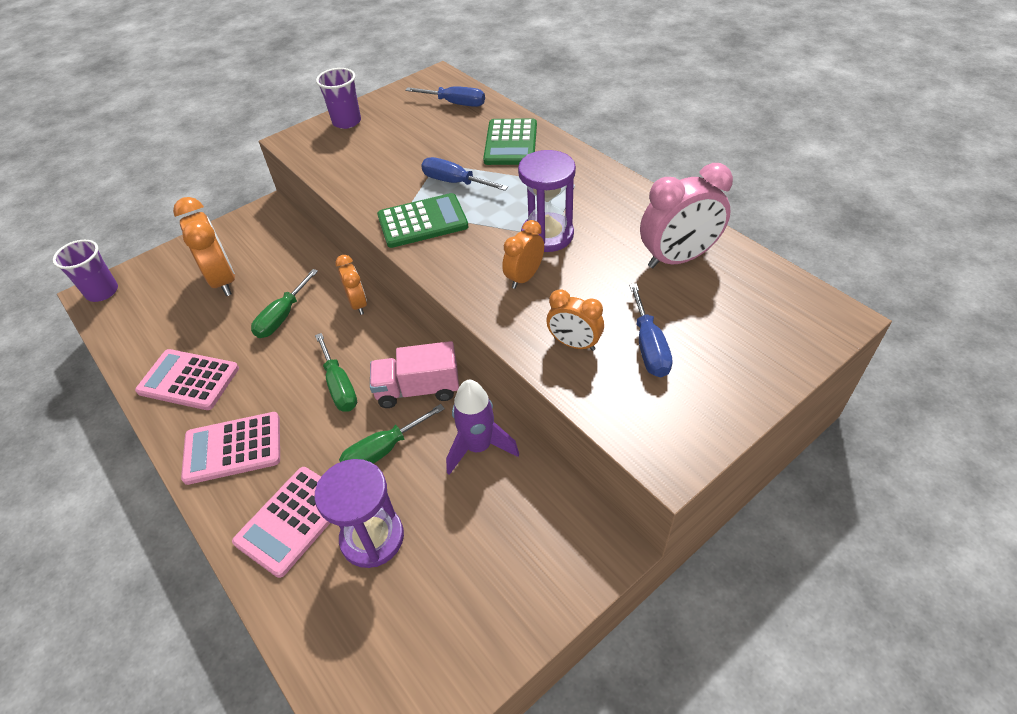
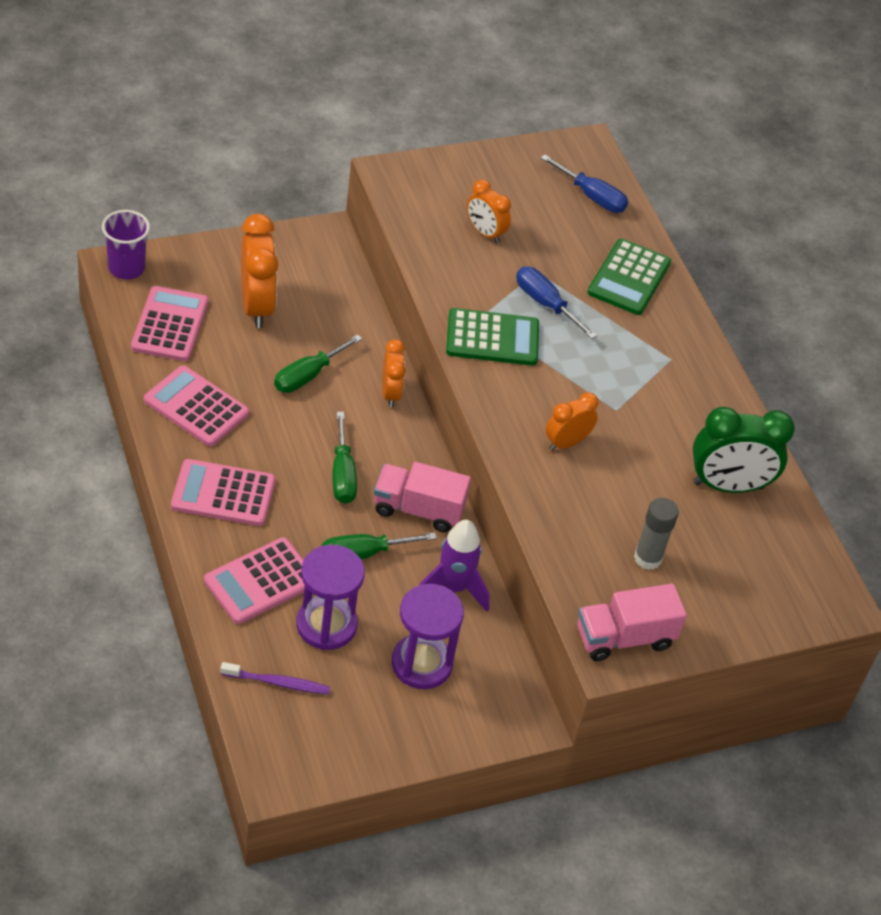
camera: 10 degrees right, 0 degrees up
(150, 321) = (170, 325): none -> pink calculator
(342, 626) = (277, 682): none -> purple toothbrush
(347, 122) = (458, 172): purple cup -> none
(547, 235) = (612, 406): purple hourglass -> purple hourglass (421, 664)
(574, 344) = (580, 527): orange clock -> orange clock (485, 233)
(649, 346) = (647, 558): blue screwdriver -> grey glue stick
(672, 432) = (624, 638): none -> pink truck
(678, 258) = (728, 486): pink clock -> green clock

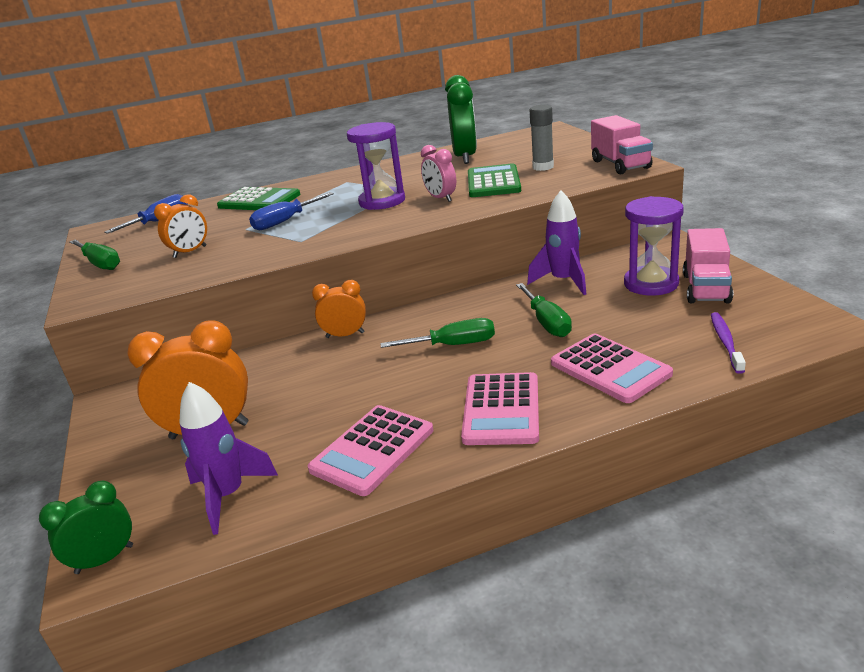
camera: 80 degrees left, 20 degrees down
(126, 268) = (104, 559): purple cup -> green clock
(170, 325) = (228, 496): pink calculator -> purple rocket
(308, 375) = (321, 382): green screwdriver -> green screwdriver (100, 264)
(326, 625) = (640, 328): purple hourglass -> purple hourglass (382, 201)
(418, 509) = (484, 305): pink truck -> pink truck (706, 288)
(492, 338) = (326, 233): green calculator -> green calculator (493, 182)
(566, 443) = (441, 198): orange clock -> pink clock

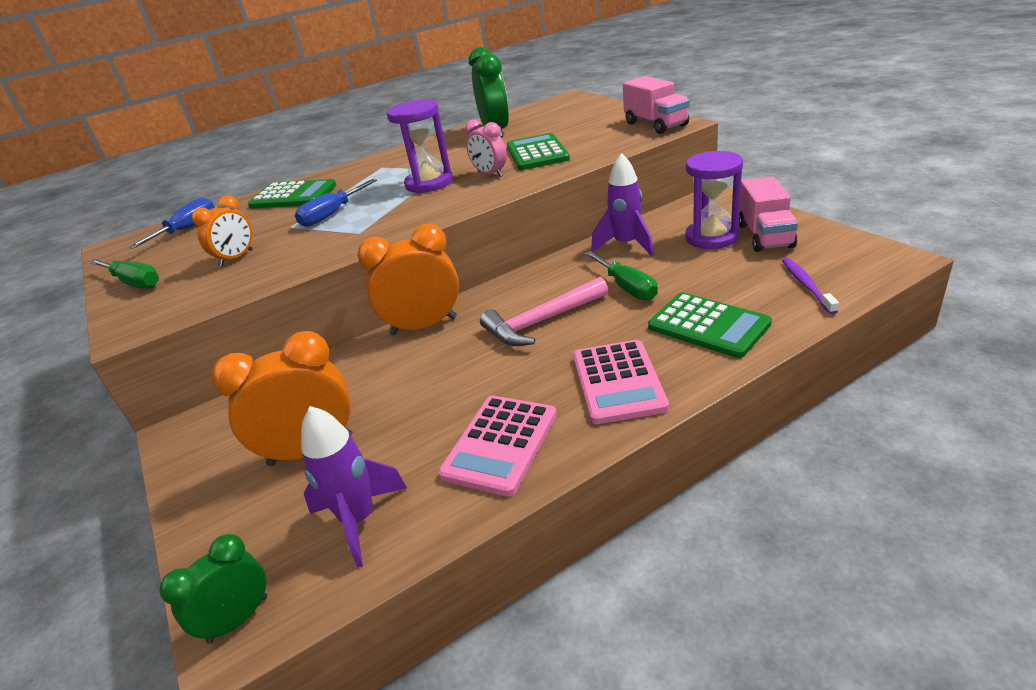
camera: 10 degrees left, 5 degrees up
(345, 335) = (423, 326): orange clock -> orange clock, size x1.69
(453, 345) = (542, 322): green screwdriver -> pink hammer
(543, 167) = (580, 134): grey glue stick -> none
(610, 369) = (708, 326): pink calculator -> green calculator

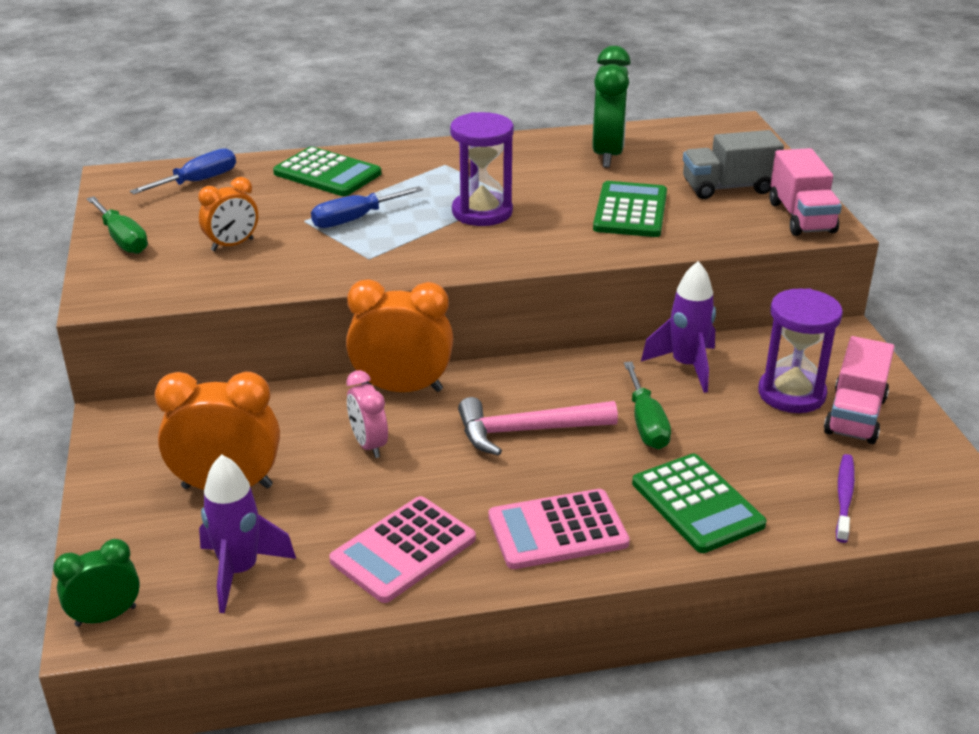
camera: 15 degrees right, 0 degrees up
(490, 174) = (556, 224): pink clock -> pink clock (368, 445)
(593, 124) = (728, 188): none -> grey truck
(618, 382) = (557, 530): pink calculator -> pink calculator turned 60 degrees clockwise

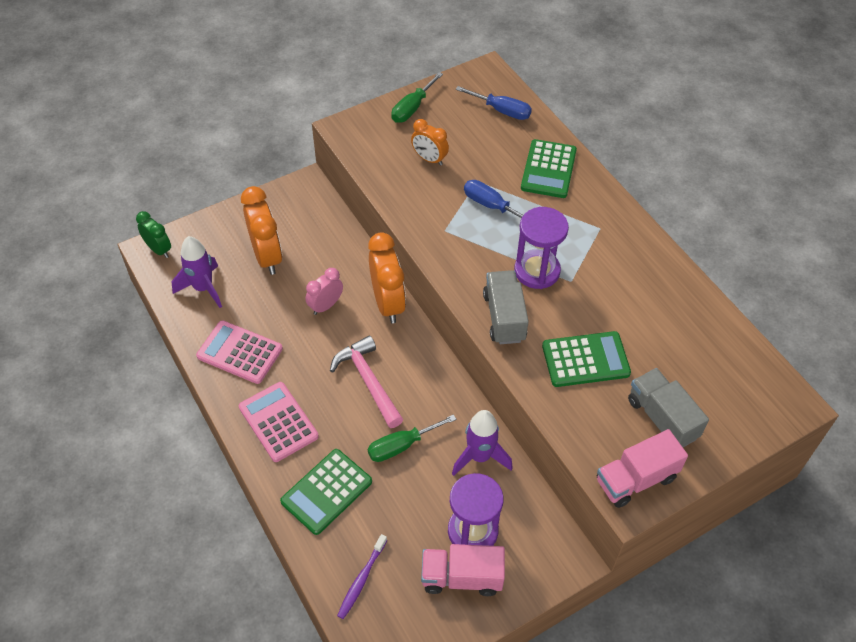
camera: 70 degrees right, 20 degrees up
(540, 246) = (504, 317): none -> grey truck
(608, 154) = (676, 324): green clock -> none
(844, 497) = (362, 579): purple toothbrush -> purple toothbrush turned 120 degrees clockwise

